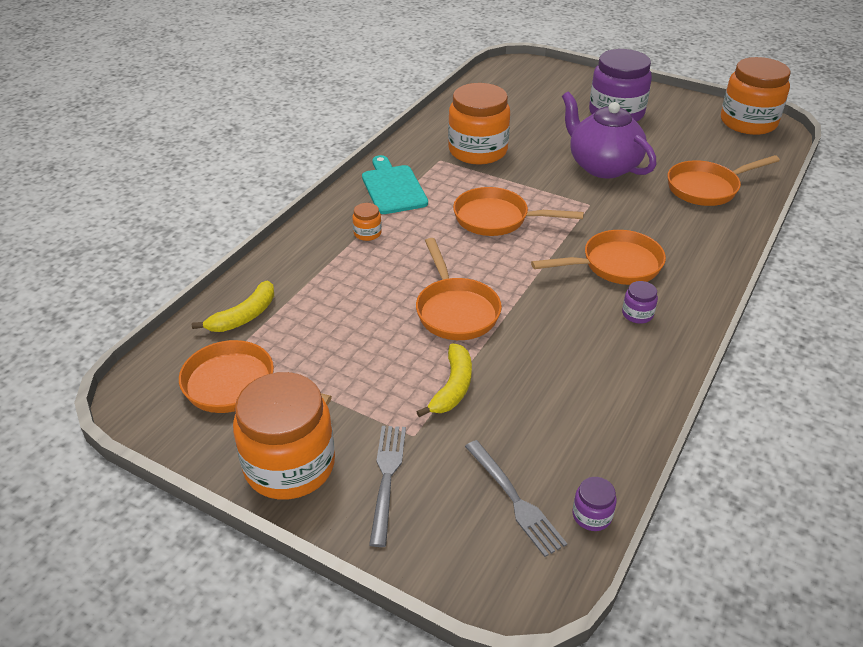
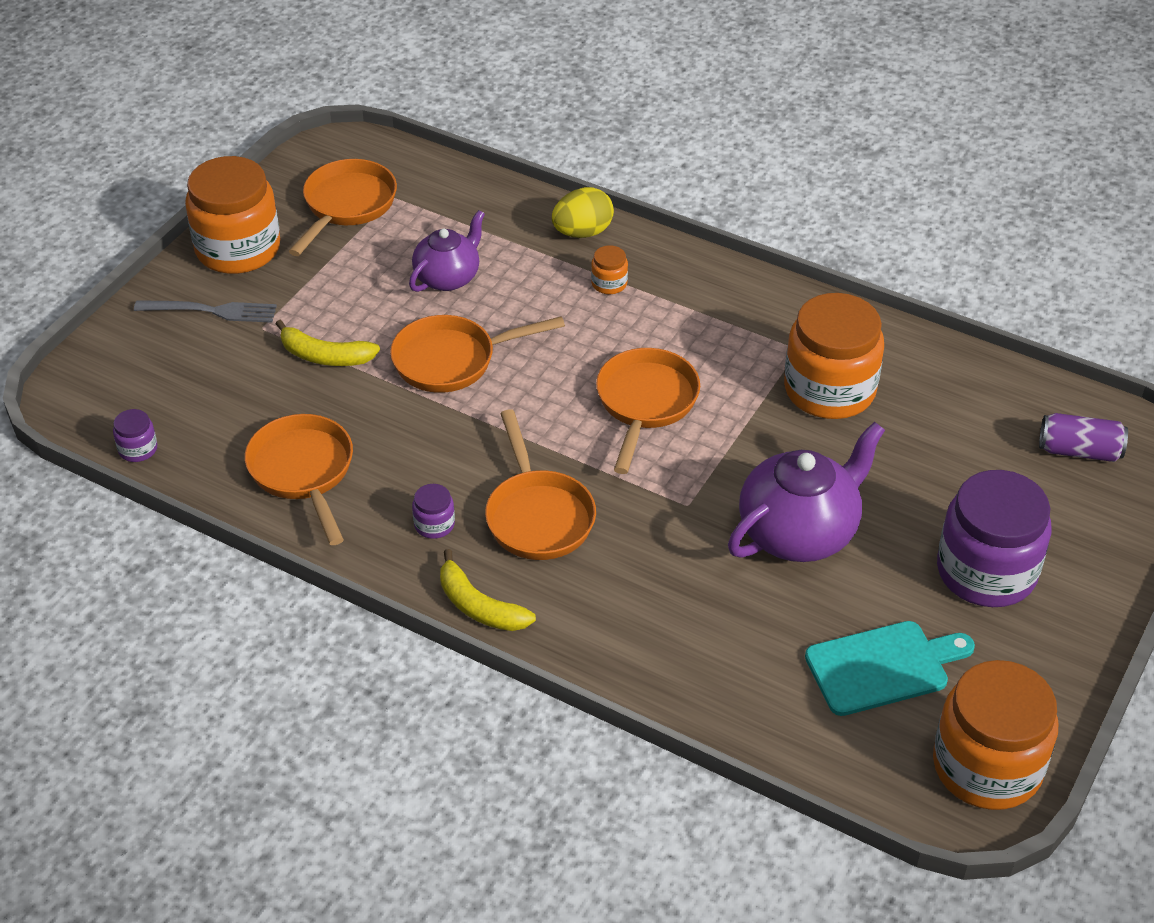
camera: 90 degrees right, 5 degrees up
(244, 316) = (453, 199): yellow banana -> yellow banana (479, 606)
(304, 245) = (582, 232): none -> yellow egg
(351, 316) = (448, 277): none -> purple teapot
(393, 187) = (718, 303): turquoise cutting board -> turquoise cutting board (883, 667)
(515, 500) = (167, 397): grey fork -> none
(520, 82) = (1079, 451): none -> purple can
(707, 188) = (743, 656): orange pan -> orange pan (303, 472)

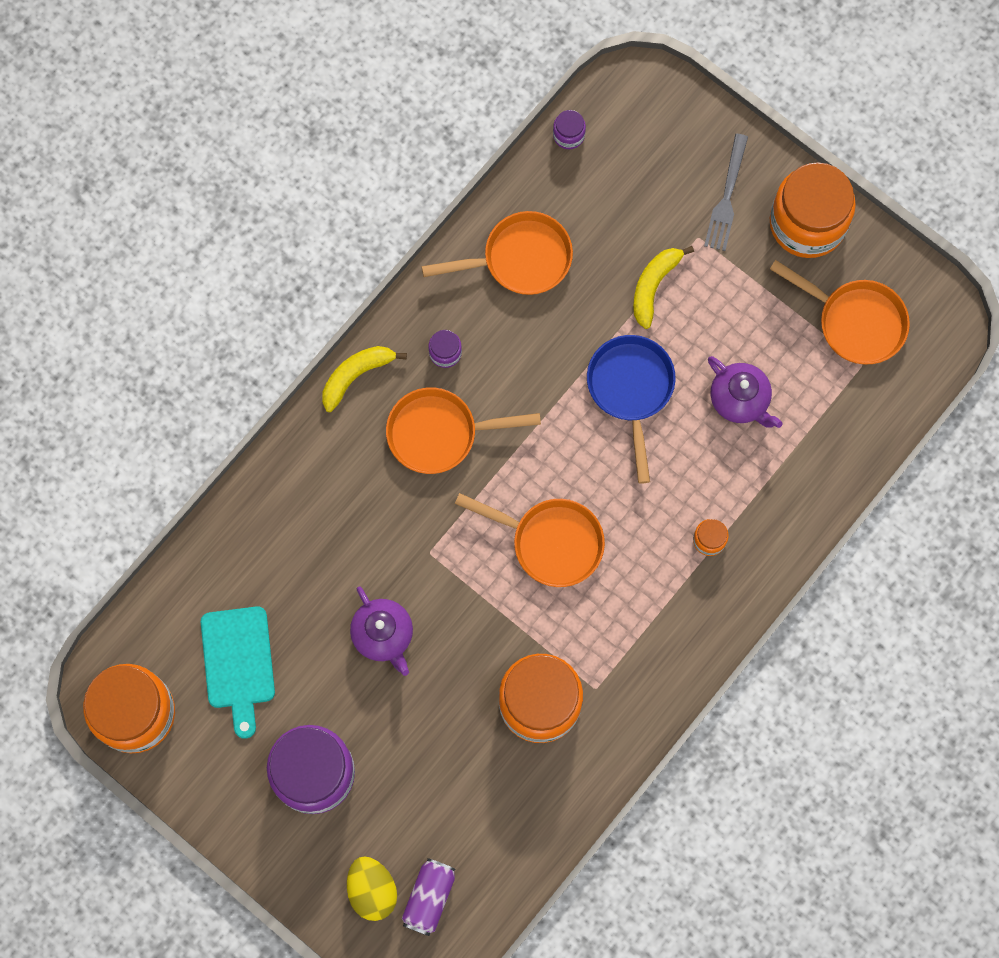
camera: 100 degrees right, 30 degrees up
(452, 360) = (631, 390): orange pan -> blue pan
(582, 232) = (785, 529): yellow egg -> yellow egg (372, 890)
(799, 532) = (383, 635): purple teapot -> purple teapot, size x0.63

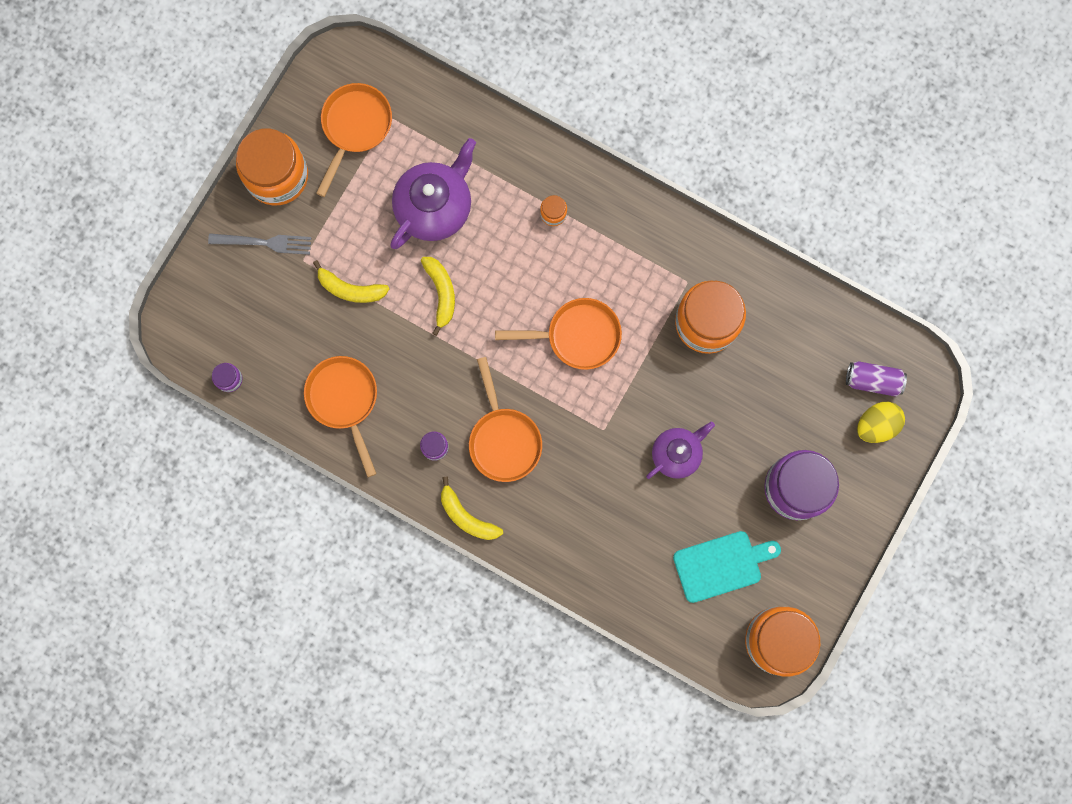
camera: 100 degrees left, 5 degrees up
(550, 542) = (577, 336): orange pan -> orange pan turned 75 degrees clockwise
(631, 390) = (441, 293): blue pan -> yellow banana
(740, 400) = (435, 207): purple teapot -> purple teapot, size x1.59

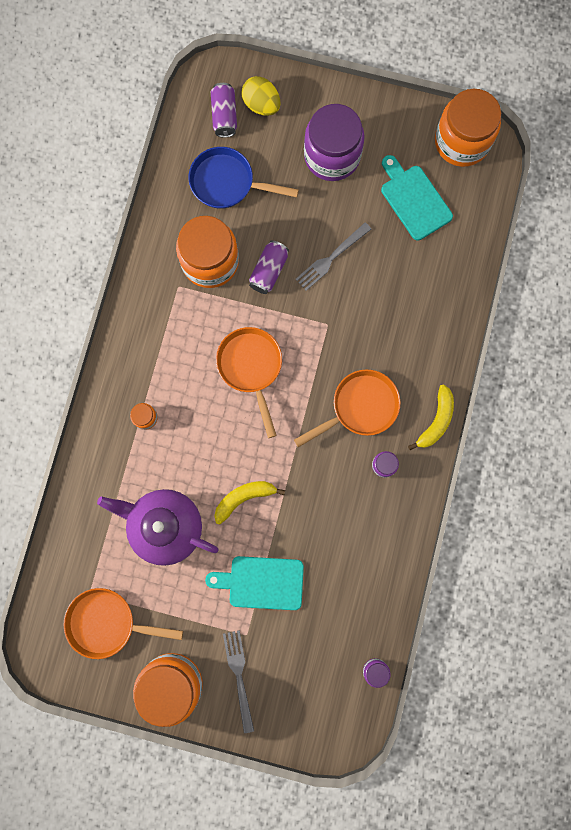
camera: 105 degrees left, 0 degrees up
(344, 400) = (365, 558): orange pan -> none
(350, 289) = (261, 582): yellow banana -> turquoise cutting board
(676, 454) = (331, 258): purple teapot -> grey fork
(679, 382) = (268, 271): none -> purple can
(792, 364) = (227, 183): none -> blue pan

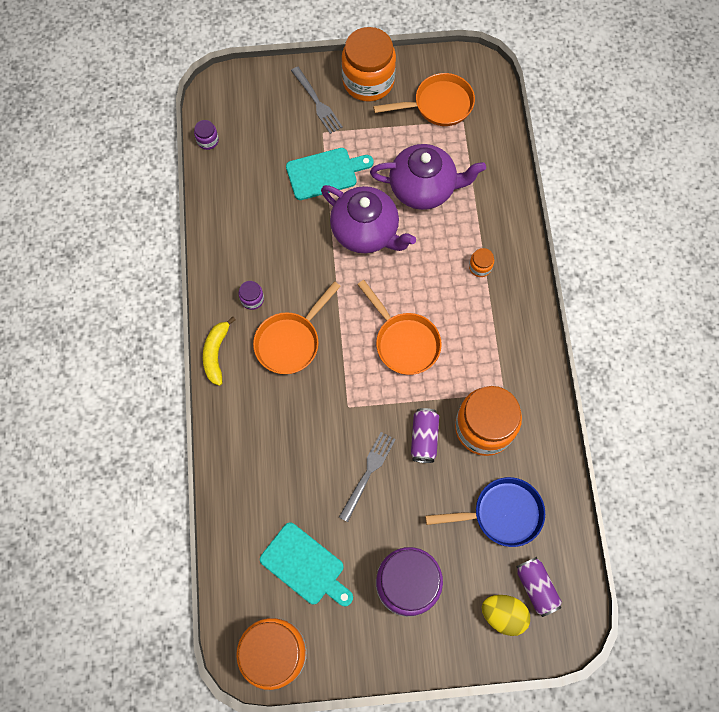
camera: 160 degrees right, 10 degrees down
(244, 498) = (366, 231): yellow banana -> purple teapot

